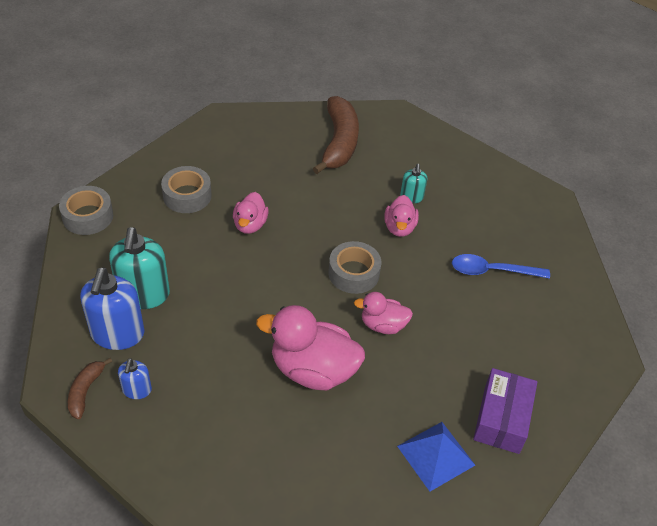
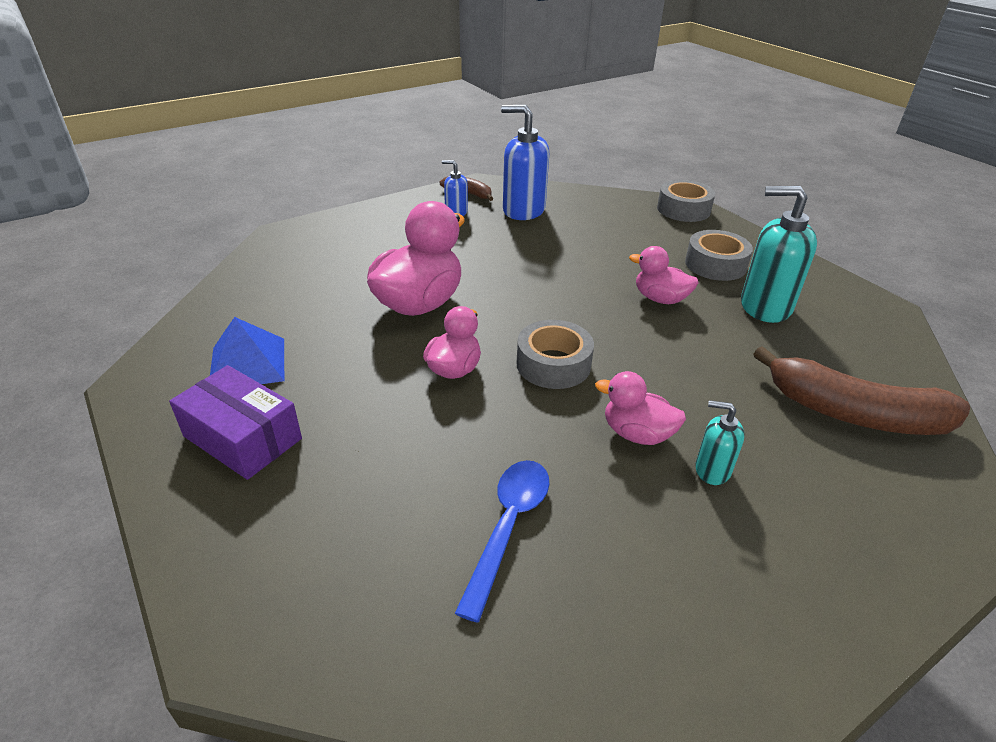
camera: 110 degrees right, 10 degrees down
(143, 295) = (567, 226): turquoise soap dispenser -> turquoise soap dispenser (765, 306)

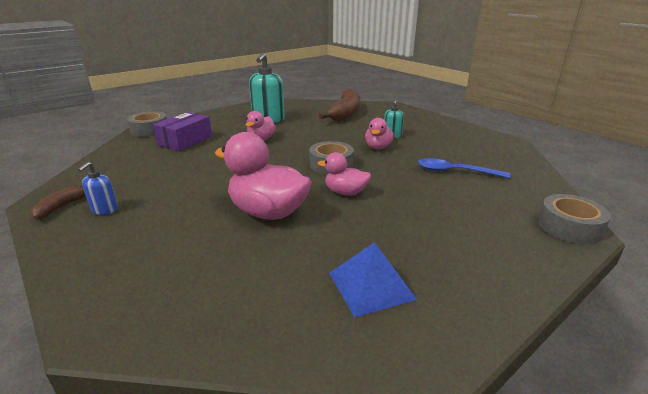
camera: 95 degrees left, 10 degrees down
(242, 437) = (454, 264): purple box -> purple box (185, 141)
(523, 210) = (119, 179): blue soap dispenser -> none
(715, 264) = (224, 126): grey tape -> grey tape (569, 227)

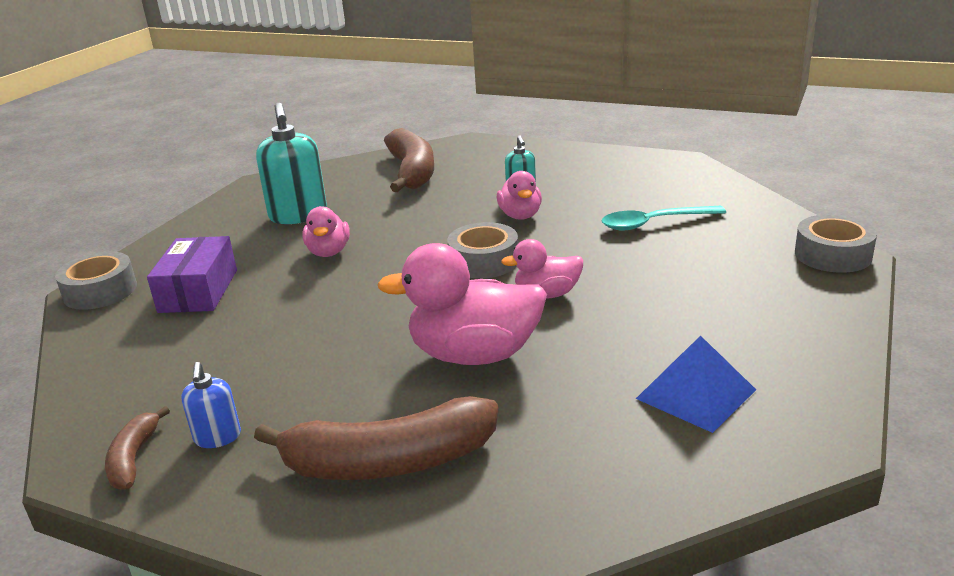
camera: 25 degrees left, 0 degrees up
(156, 254) = (389, 462): none -> brown banana
(454, 172) = (653, 223): blue spoon -> turquoise spoon

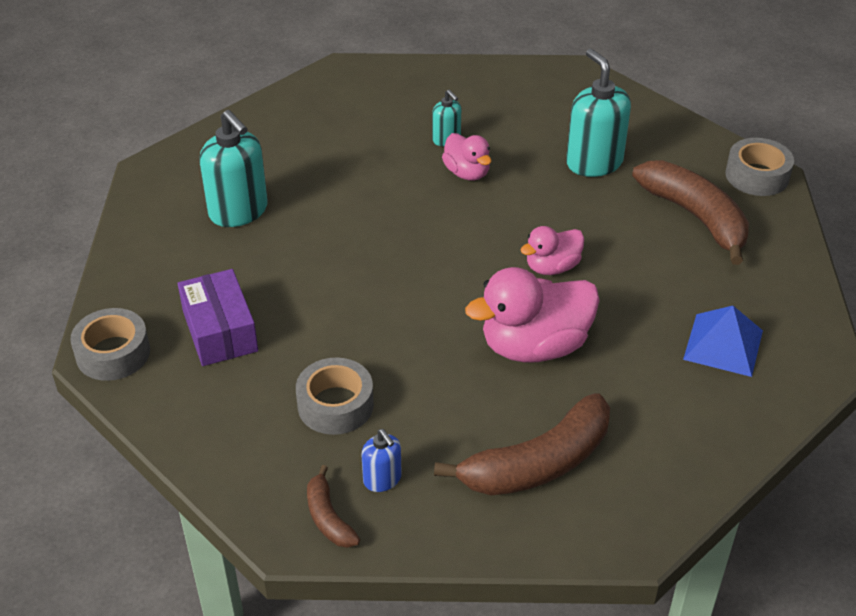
camera: 25 degrees left, 15 degrees up
(328, 252) = (312, 255): pink duck -> none
(412, 172) = (313, 127): brown banana -> brown banana (695, 217)
(484, 261) = (471, 238): grey tape -> grey tape (335, 405)
(653, 223) = (594, 162): turquoise spoon -> turquoise soap dispenser

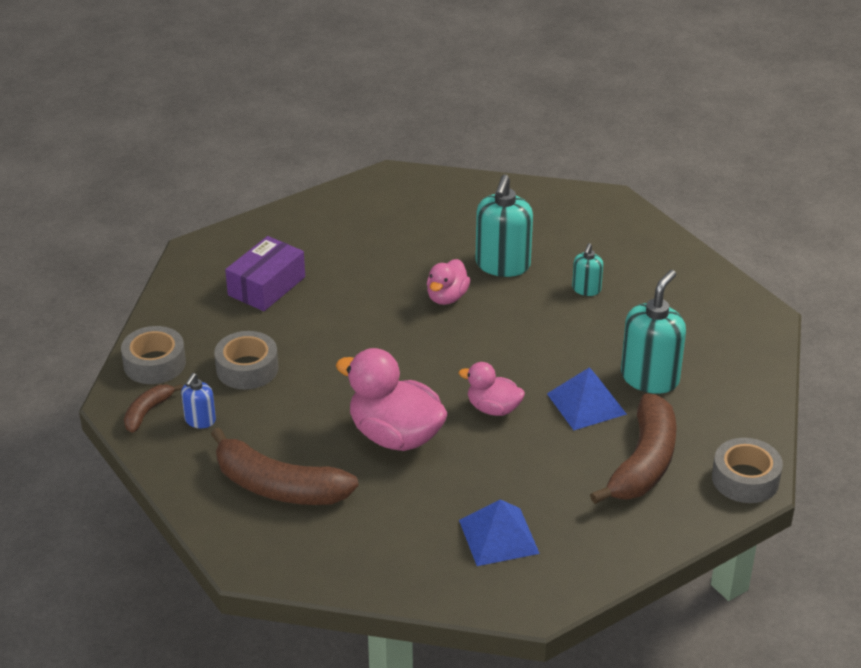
camera: 55 degrees right, 5 degrees down
(113, 353) = (204, 254): grey tape -> grey tape (154, 363)
(238, 211) = (391, 234): turquoise soap dispenser -> turquoise soap dispenser (502, 265)
(467, 173) = (557, 318): pink duck -> pink duck (447, 297)
(594, 211) = (586, 403): none -> blue pyramid

